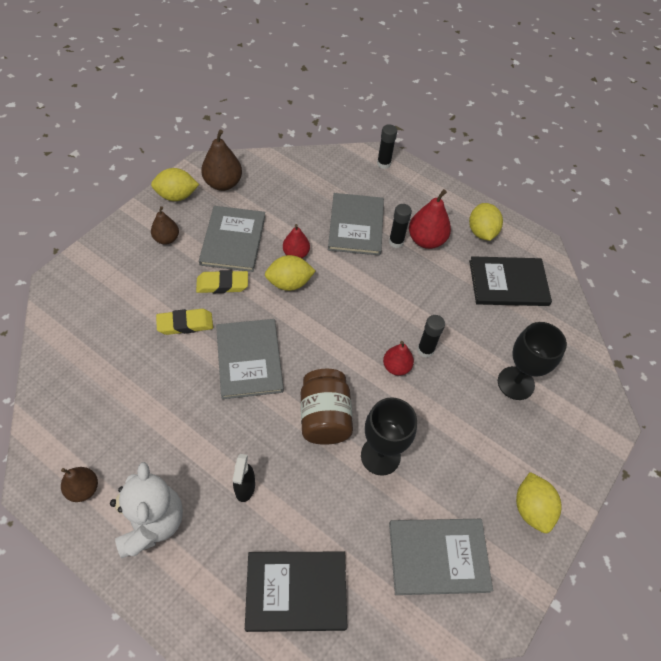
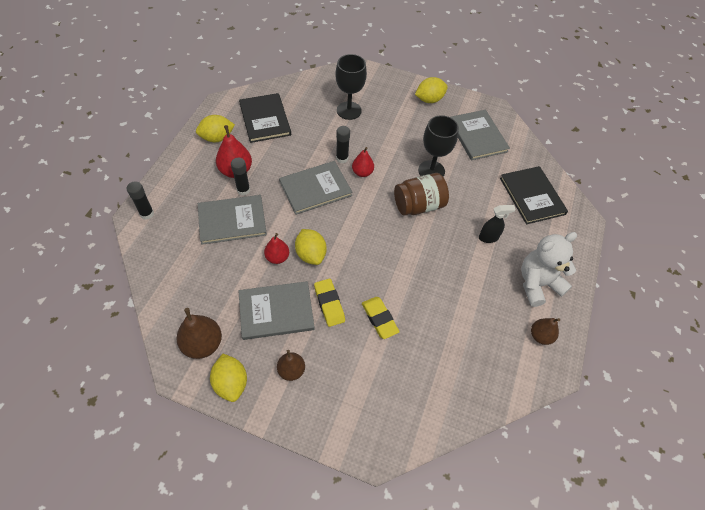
camera: 105 degrees left, 0 degrees up
(249, 359) = (393, 262): grey book -> grey book (315, 188)

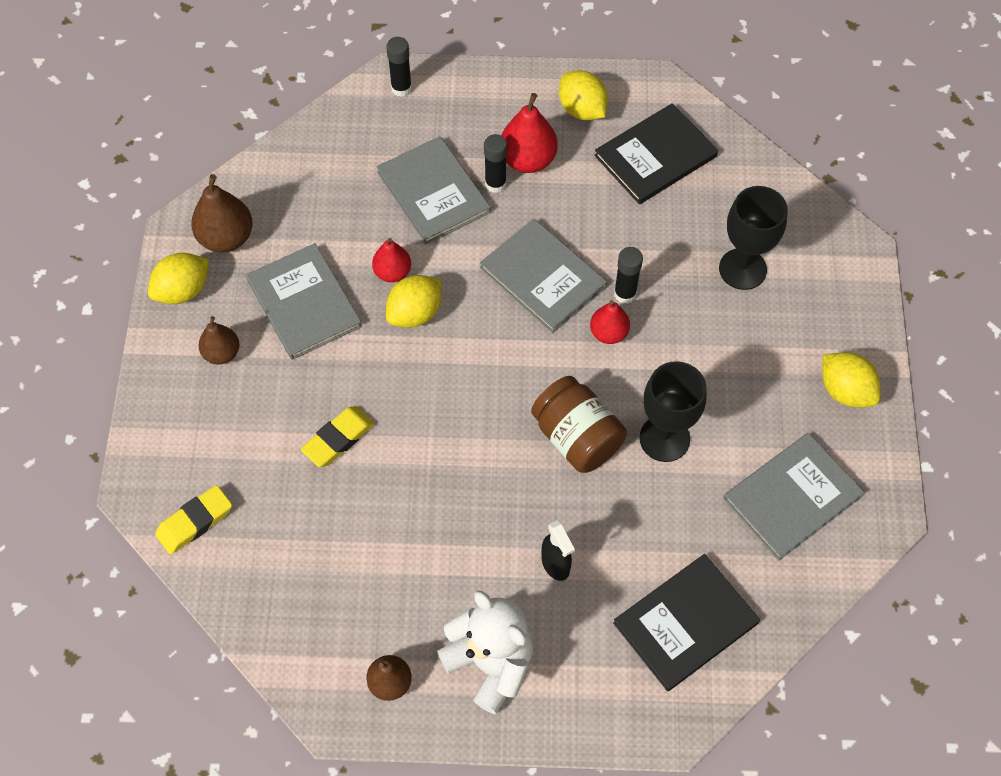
camera: 75 degrees right, 5 degrees up
(329, 304) = (339, 365): yellow eraser -> yellow eraser (195, 522)

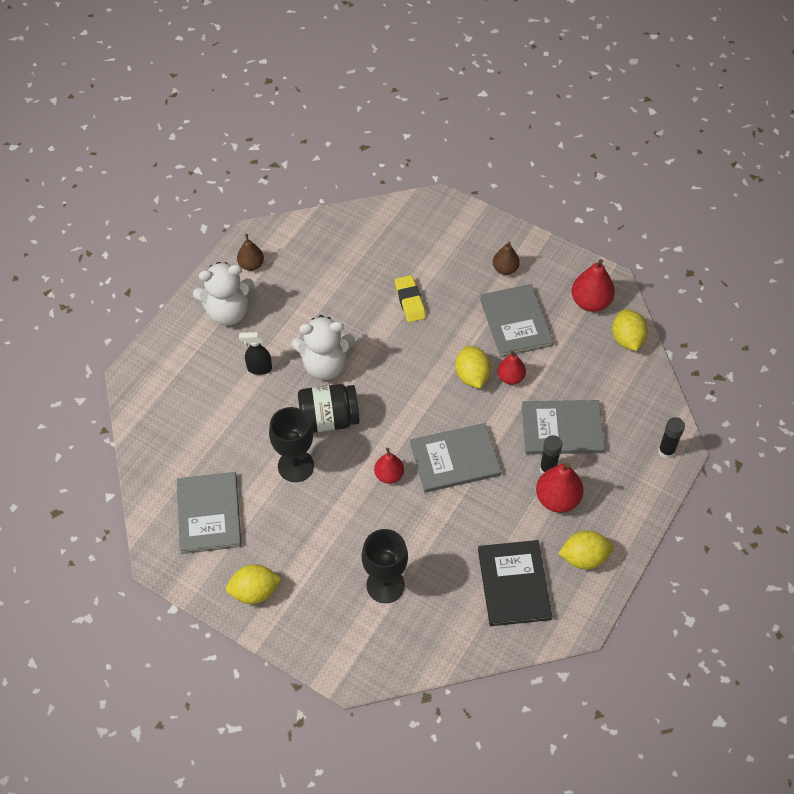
camera: 120 degrees right, 5 degrees down
(183, 291) = (562, 267): yellow lemon -> yellow lemon (627, 339)
(195, 522) = (403, 218): yellow eraser -> none
(226, 238) = (590, 302): brown pear -> red pear
(304, 303) = (516, 322): grey book -> grey book turned 75 degrees clockwise
(500, 487) = (325, 365): none -> white teddy bear
(577, 437) = (329, 419): brown jar -> black jar
(625, 294) = (412, 500): black glue stick -> none
(685, 623) = (179, 413): black book -> none

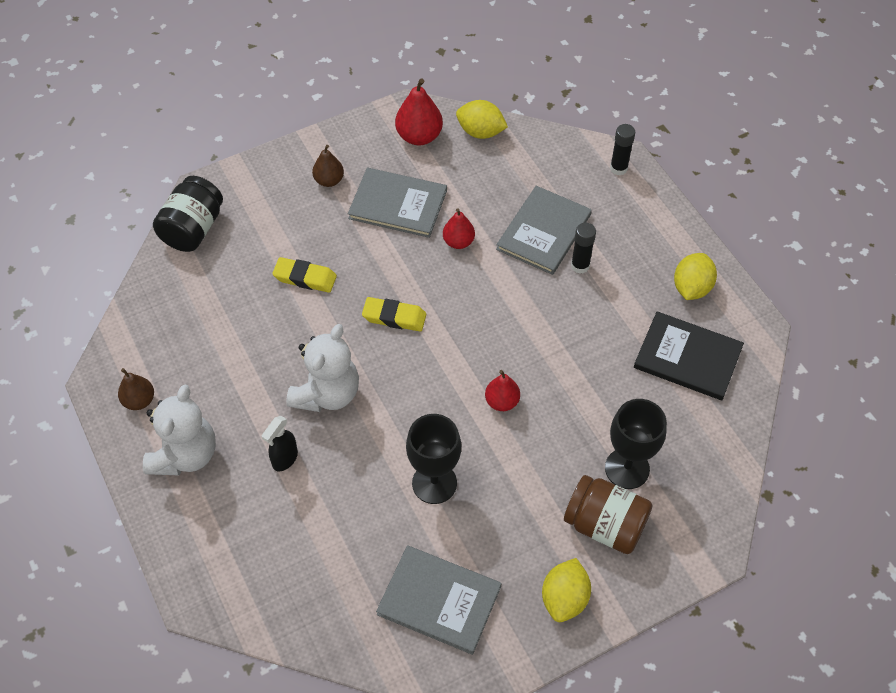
camera: 60 degrees left, 0 degrees up
(329, 419) = (398, 423): black jar -> black jar (193, 229)
(329, 591) = (605, 525): none -> brown jar
(415, 372) = (394, 317): none -> yellow eraser
(455, 459) = (520, 335): grey book -> none
(472, 376) = (434, 272): yellow lemon -> none
(557, 499) = (617, 275): red pear -> none

